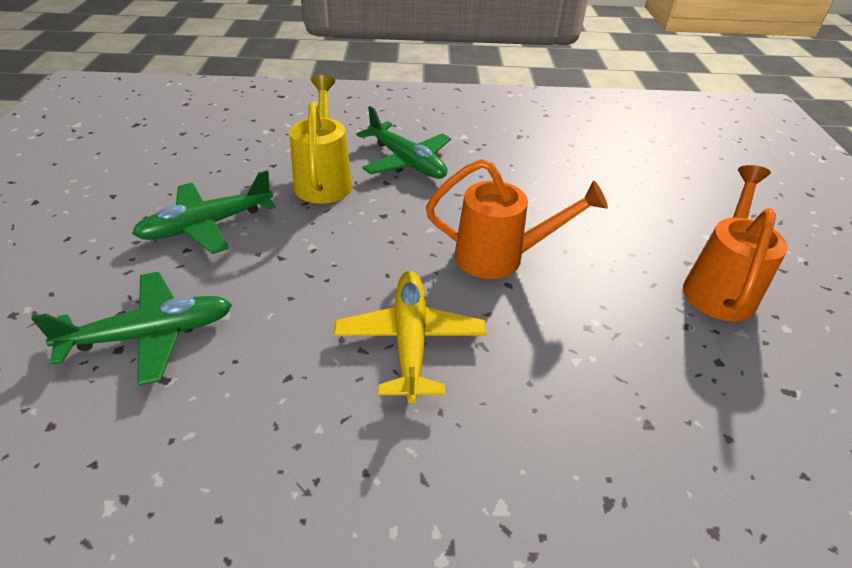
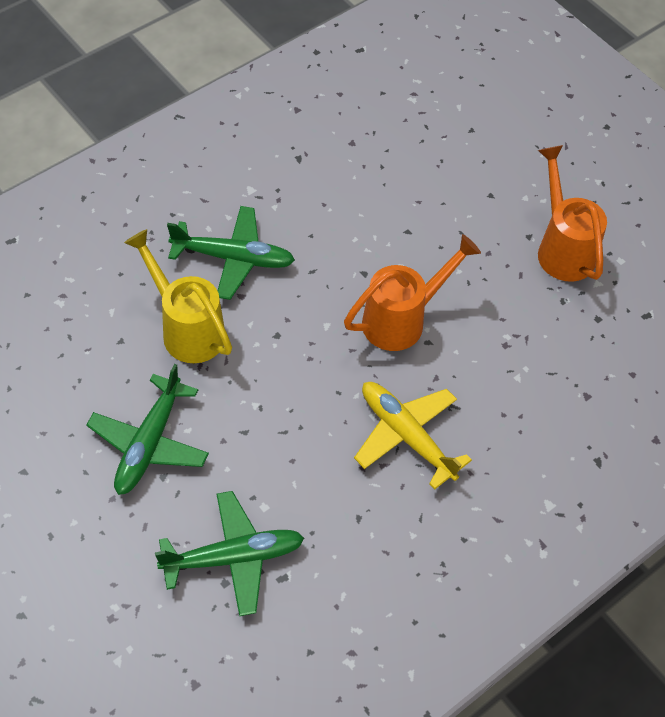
camera: 40 degrees left, 15 degrees up
(150, 335) = (233, 558): green plane -> green plane turned 45 degrees clockwise

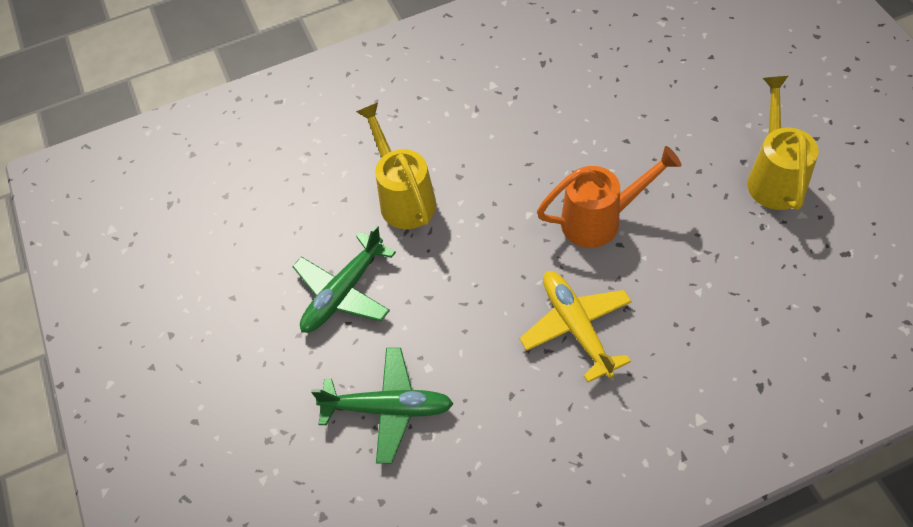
camera: 25 degrees right, 0 degrees up
(233, 258) = (460, 142): green plane -> none
(562, 247) = (774, 176): orange watering can -> yellow watering can

